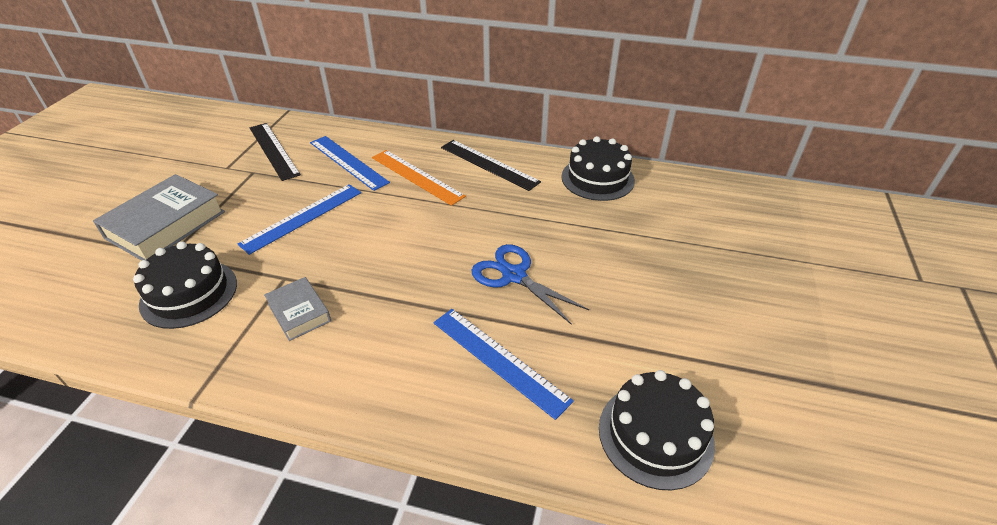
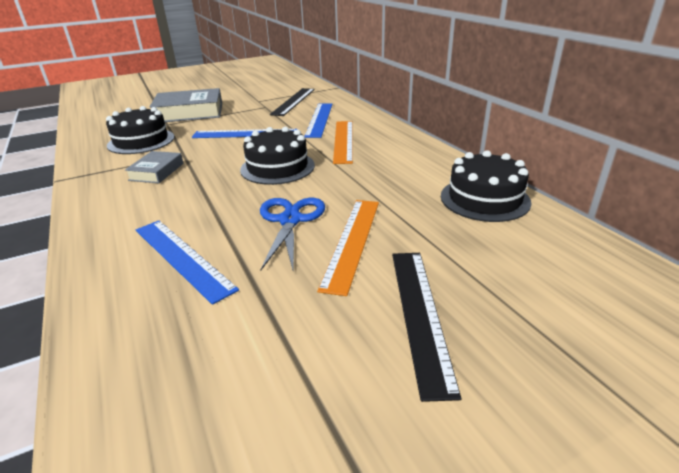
camera: 50 degrees right, 10 degrees down
(488, 164) = (406, 154): black ruler -> black ruler (419, 314)
(498, 360) = (182, 258): blue ruler -> blue ruler turned 45 degrees counterclockwise
(580, 263) = (352, 241): none -> orange ruler
(655, 435) = (159, 392): black cake -> black cake (277, 167)

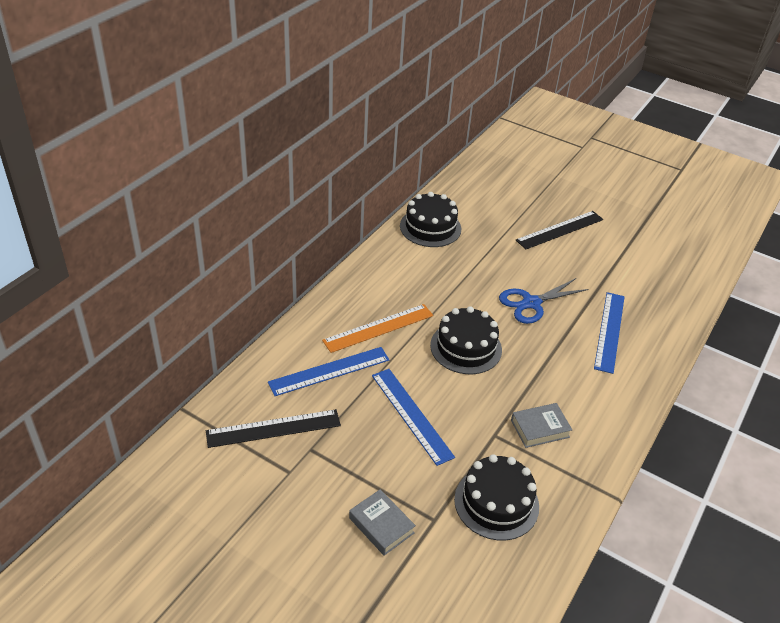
camera: 125 degrees left, 10 degrees up
(189, 112) = (381, 525): grey book -> grey book, size x0.55
(352, 241) = (527, 268): orange ruler -> none

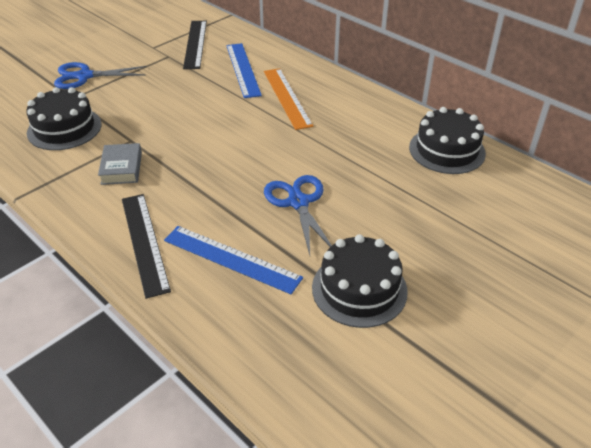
camera: 105 degrees right, 0 degrees up
(381, 525) = (84, 76): grey book -> blue scissors
(411, 415) = (176, 101): blue ruler -> none
(466, 347) = (244, 143): black cake -> black cake (359, 289)
(560, 230) = (447, 266): black ruler -> black ruler (144, 242)

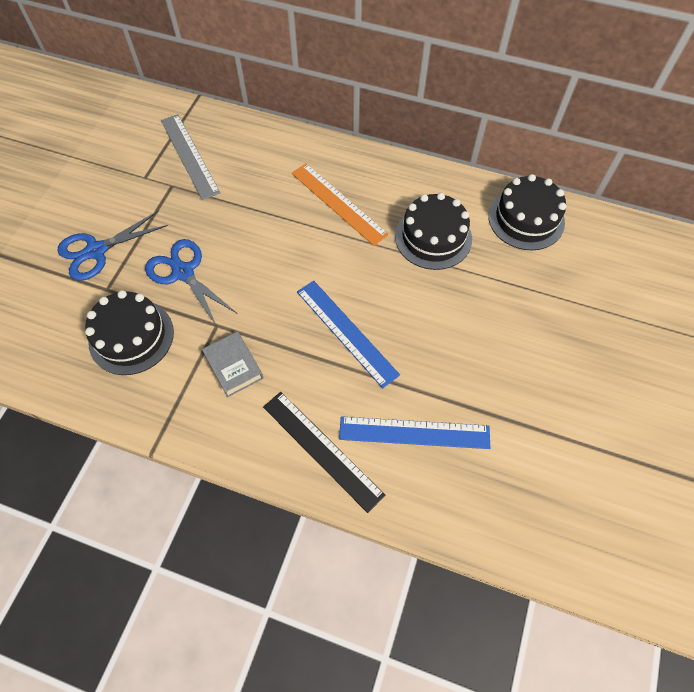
camera: 25 degrees left, 20 degrees up
(195, 44) = (189, 156): black ruler -> grey ruler
(243, 69) = (267, 178): blue ruler -> blue ruler (346, 332)
(298, 202) = (432, 339): blue scissors -> blue scissors (183, 272)
(359, 289) = (541, 417): black cake -> black cake (433, 237)

